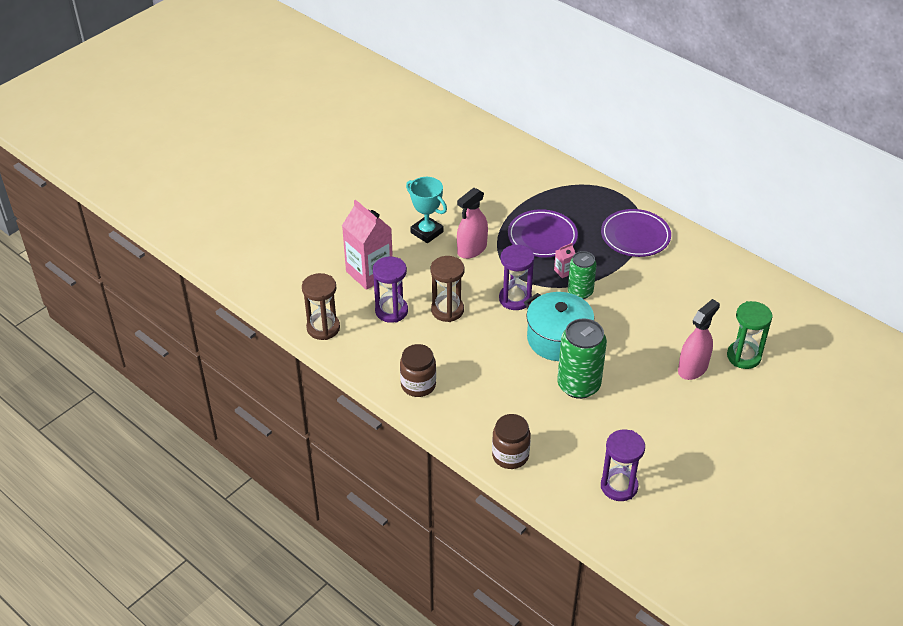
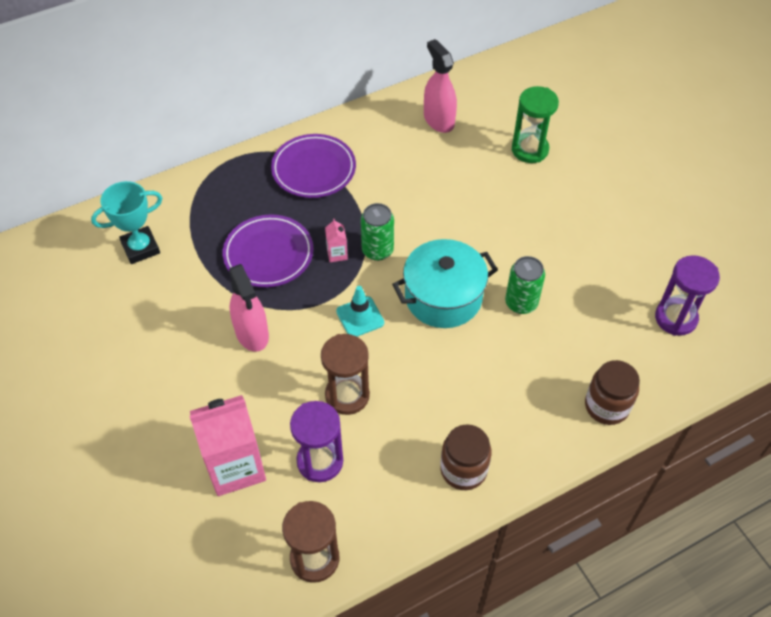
camera: 70 degrees left, 10 degrees up
(427, 232) = (193, 373): turquoise trophy -> turquoise trophy (140, 248)
(515, 299) = (360, 317): purple hourglass -> turquoise traffic cone
(578, 385) = (521, 303): green can -> green can, size x0.64
(693, 368) = (531, 195): pink spray bottle -> pink spray bottle (438, 120)

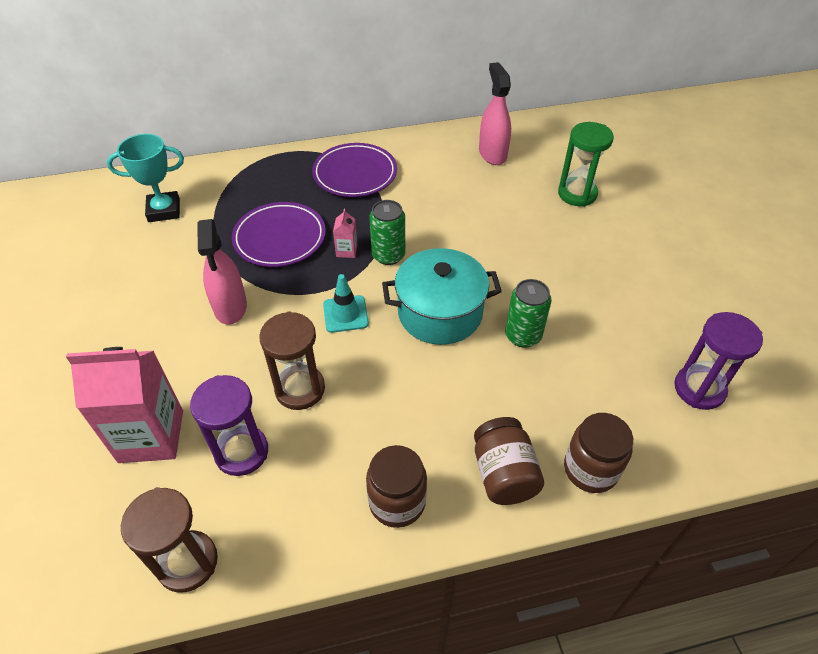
camera: 15 degrees right, 5 degrees down
(540, 426) = (503, 474): none -> brown jar

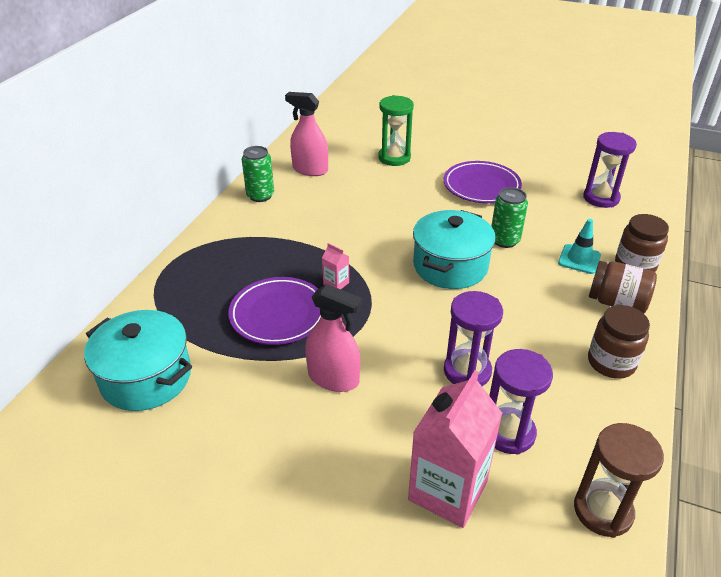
camera: 55 degrees left, 10 degrees down
(164, 210) = (146, 377): turquoise trophy -> turquoise pot
(300, 389) = (467, 371): brown hourglass -> purple hourglass
(345, 314) = (407, 313): turquoise traffic cone -> turquoise traffic cone (579, 259)
(355, 174) = (248, 241): purple plate -> purple plate (481, 186)
(388, 255) = (365, 264): green can -> green can (260, 196)

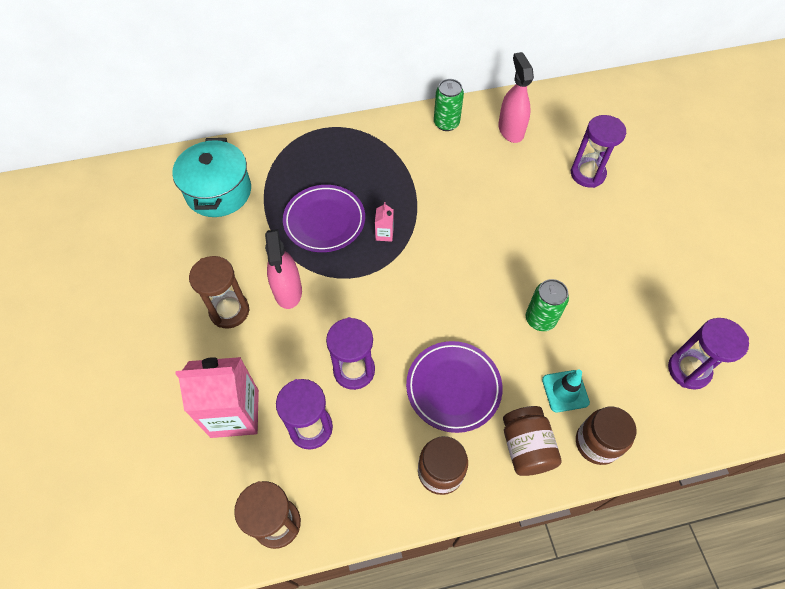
camera: 55 degrees right, 20 degrees up
(313, 438) = (229, 311): none -> brown hourglass
(394, 158) = (587, 174): green hourglass -> purple hourglass
(450, 266) = (468, 296): turquoise pot -> none
(481, 186) = (608, 261): purple plate -> purple plate (453, 388)

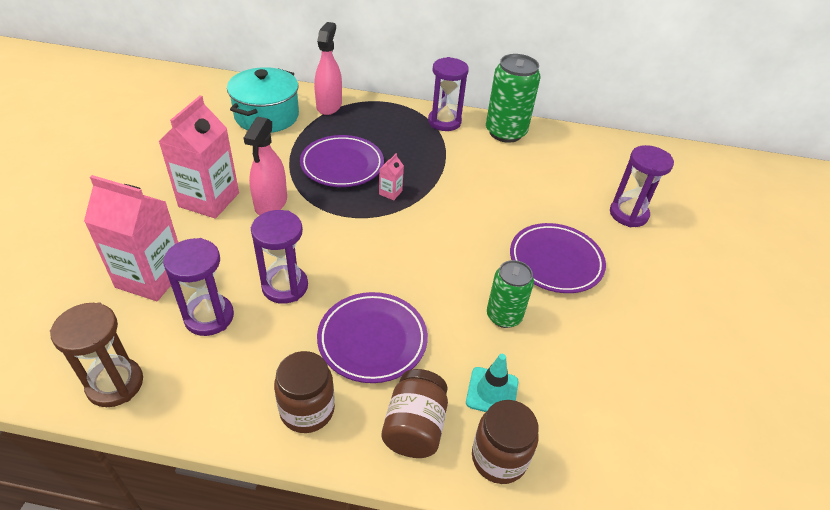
camera: 20 degrees right, 15 degrees down
(229, 311) = (209, 200): brown hourglass -> pink carton
(446, 123) = (505, 132): green can -> green can, size x1.57
(510, 130) = (566, 156): pink spray bottle -> pink spray bottle (329, 106)
(554, 248) = (555, 261): none -> purple plate
(688, 370) = (653, 431): purple hourglass -> purple hourglass (444, 122)

